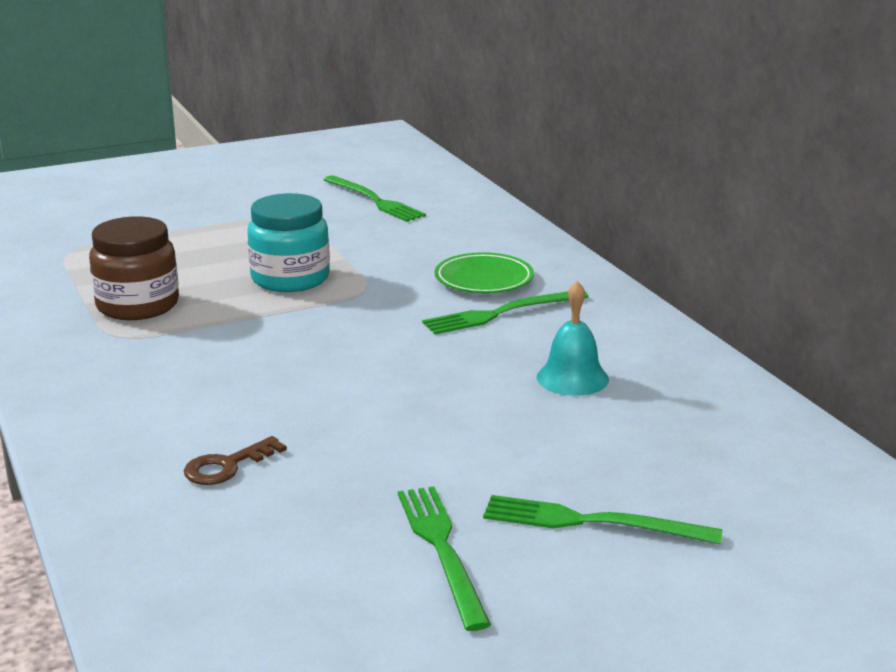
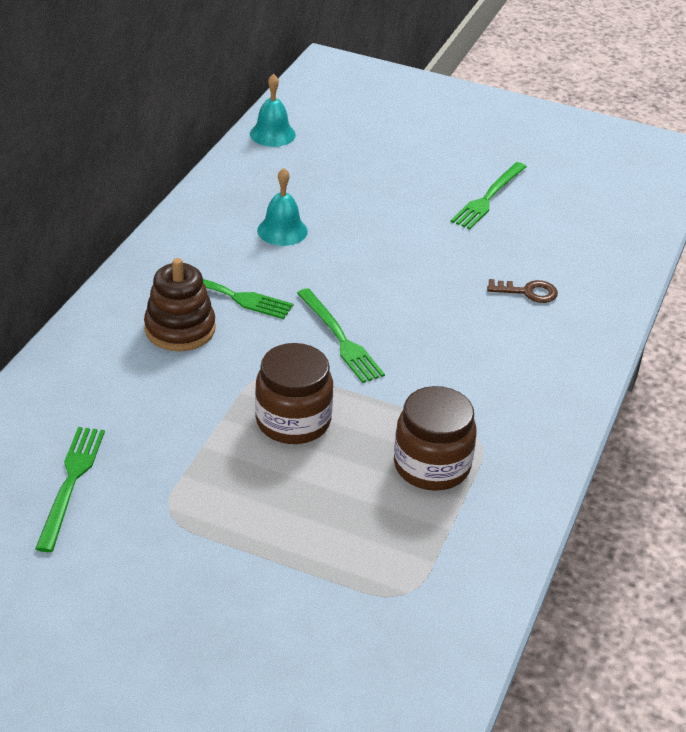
camera: 135 degrees left, 15 degrees up
(290, 279) = (293, 421): turquoise jar -> brown jar
(484, 279) = (180, 329): green plate -> brown stacking toy
(591, 522) = (411, 171): green fork -> green fork (340, 338)
(818, 460) = (272, 134): none -> turquoise bell

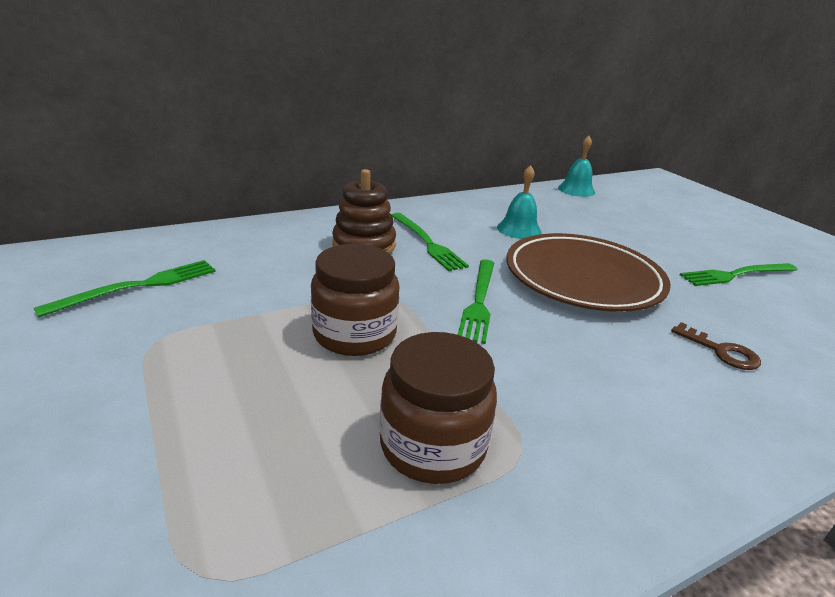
camera: 40 degrees right, 10 degrees down
(388, 268) = (583, 279): none -> brown plate

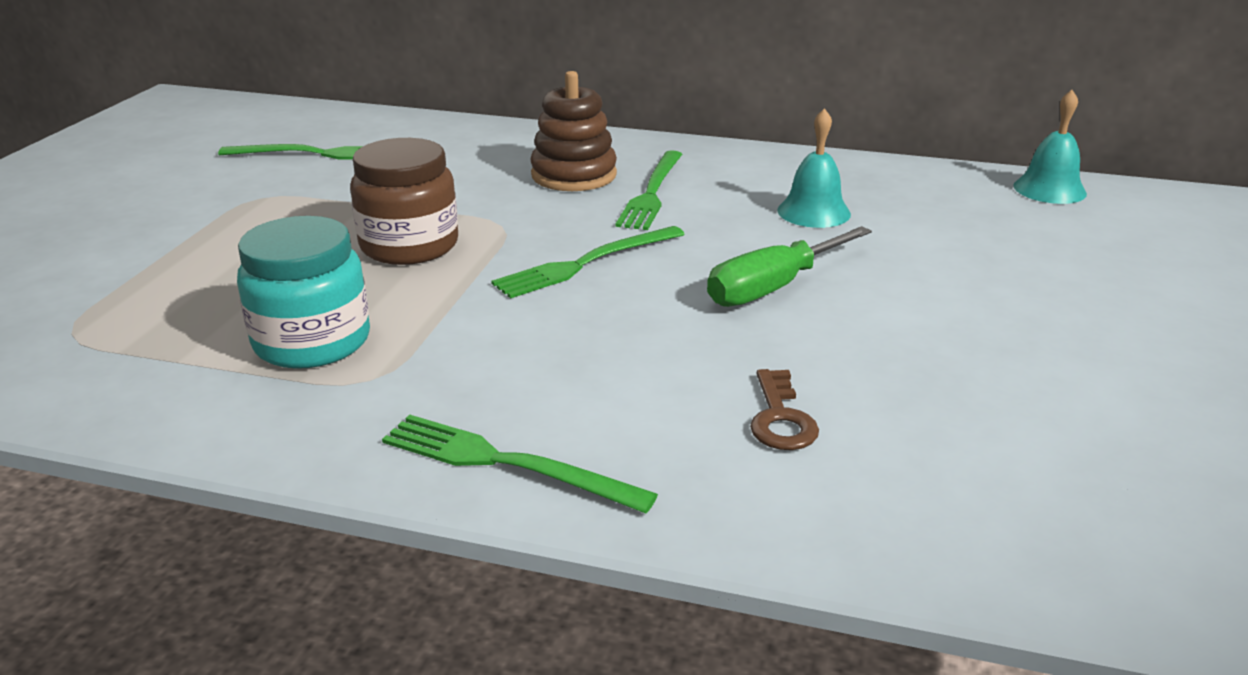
camera: 45 degrees right, 0 degrees up
(433, 446) = (312, 342): brown jar -> turquoise jar
(583, 279) = (773, 287): brown plate -> green screwdriver
(736, 275) = (1060, 369): green fork -> green fork (506, 463)

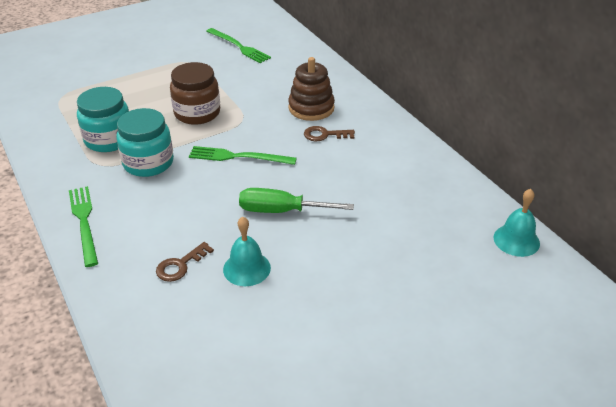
camera: 45 degrees right, 10 degrees up
(455, 335) = (148, 163): none -> turquoise jar
(652, 193) = (324, 135): green fork -> brown key
(813, 212) = (371, 184): turquoise bell -> turquoise bell (246, 268)

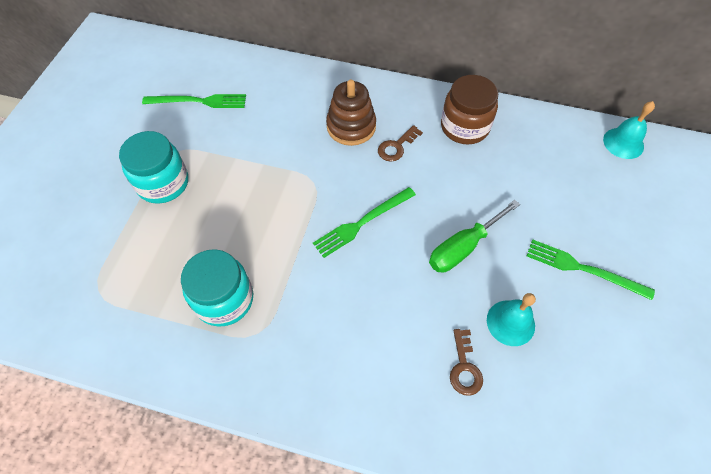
camera: 45 degrees left, 20 degrees up
(84, 222) = (332, 404): green fork -> green fork (583, 269)
(148, 163) = (297, 293): turquoise jar -> turquoise jar (163, 183)
(197, 113) = (264, 204): brown jar -> brown jar (464, 127)

